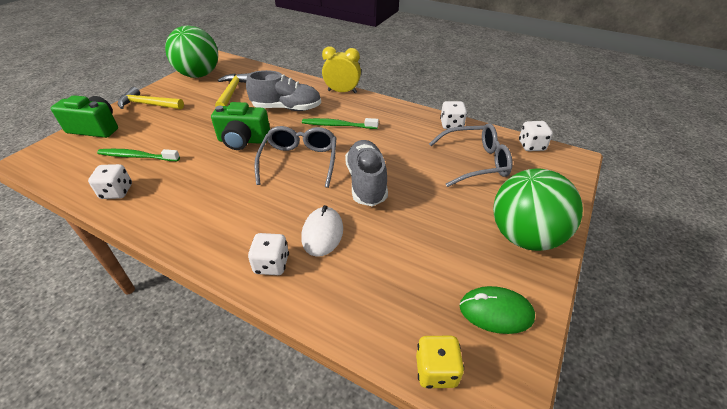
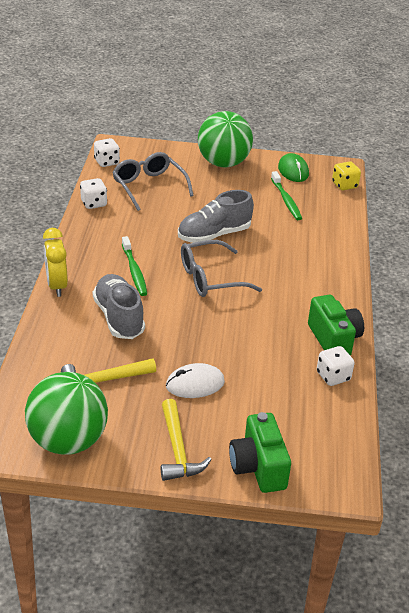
camera: 115 degrees left, 5 degrees down
(137, 156) = (279, 393): green toothbrush -> green toothbrush (286, 200)
(243, 141) = (202, 327): green camera -> green camera (334, 339)
(271, 264) = (330, 257): white dice -> none
(322, 233) = (285, 243): white mouse -> white mouse (195, 384)

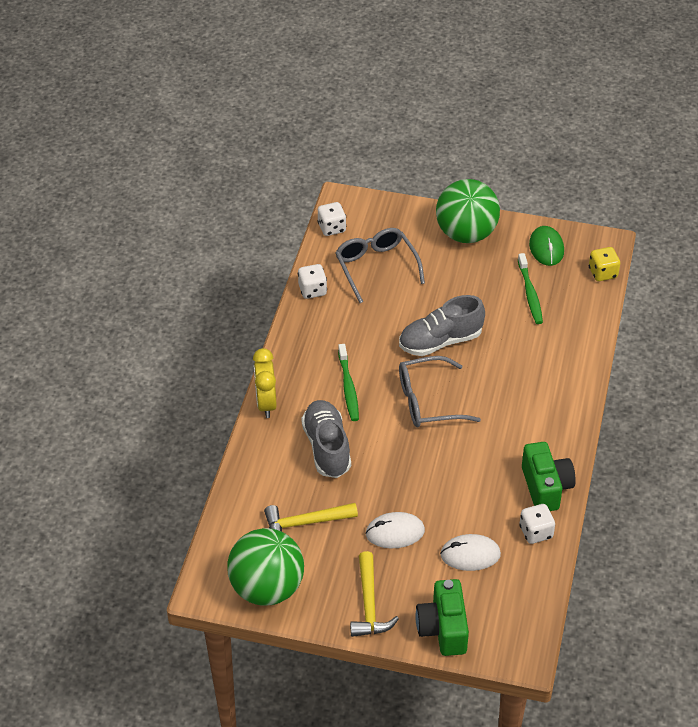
camera: 10 degrees right, 10 degrees up
(273, 399) = (470, 555): none -> white mouse

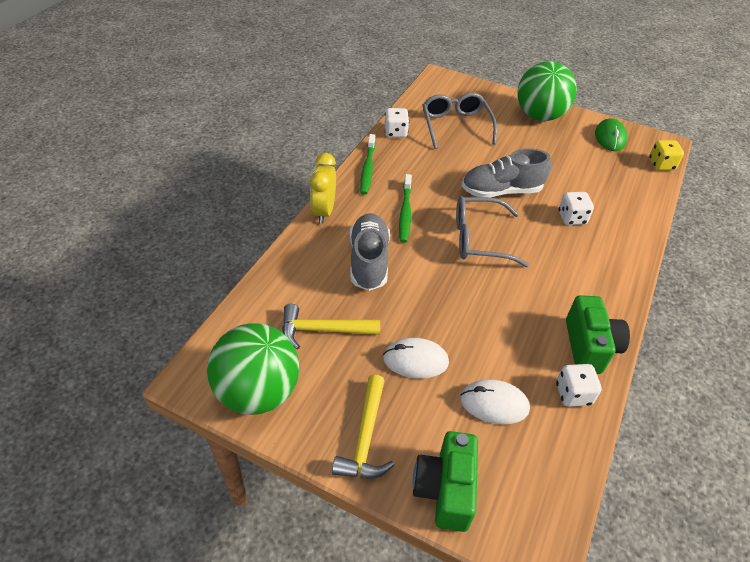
camera: 10 degrees right, 0 degrees up
(331, 228) = (425, 93): white dice -> white dice (572, 218)
(530, 293) = (591, 169): green toothbrush -> green toothbrush (367, 168)

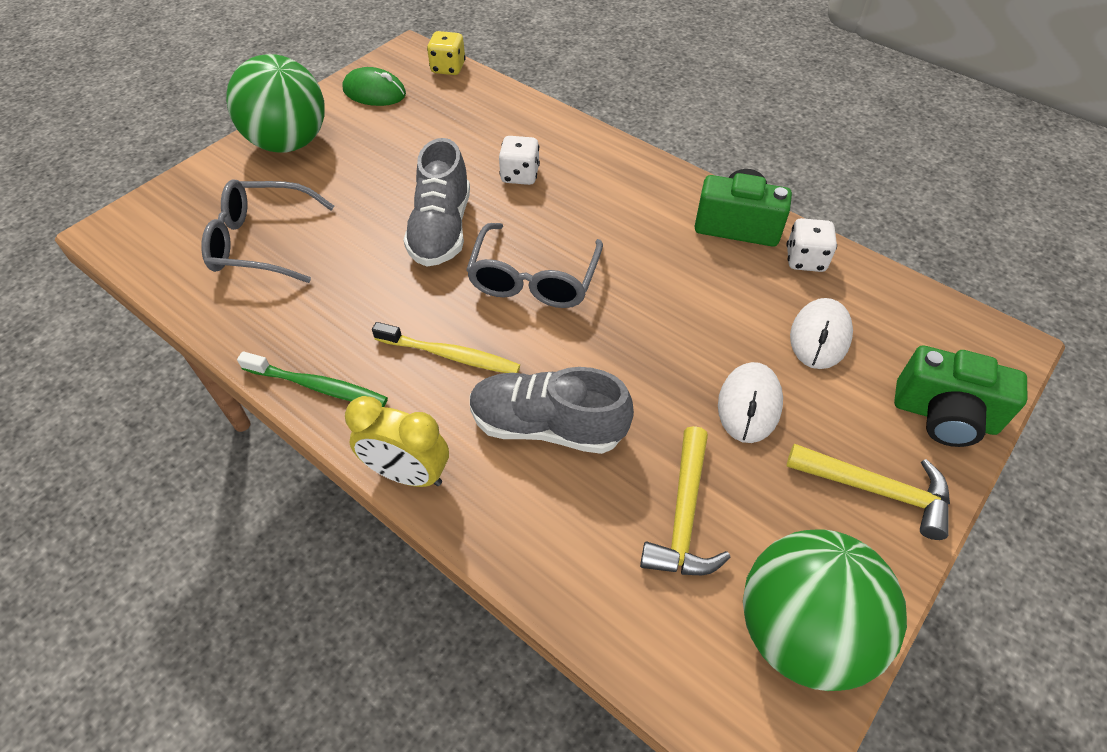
camera: 75 degrees left, 5 degrees up
(395, 132) = (236, 326): white dice -> none
(405, 213) = (450, 355): green toothbrush -> yellow toothbrush

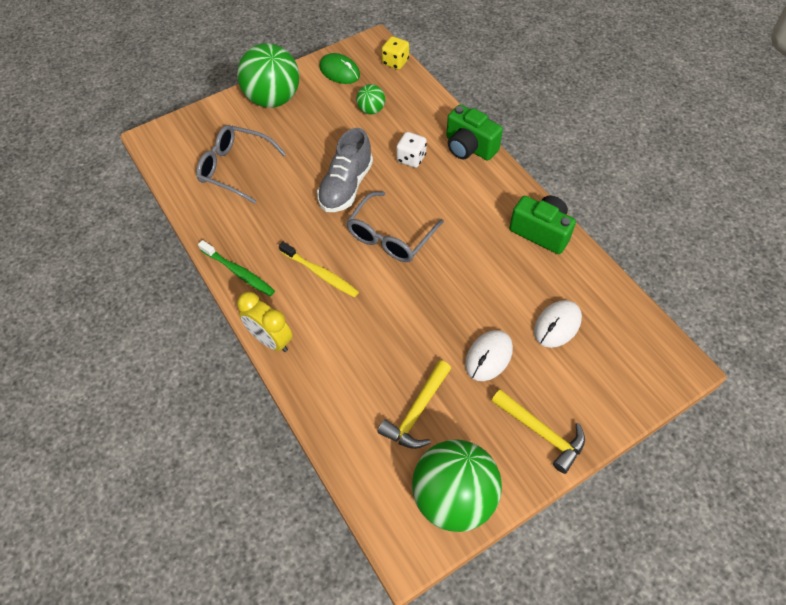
camera: 20 degrees right, 5 degrees up
(438, 129) = (371, 110): none -> green ball
(547, 426) = (360, 334): grey shoe -> none
(805, 260) = (575, 269): white dice -> none
(944, 416) = (611, 400): green camera -> green camera (469, 147)

